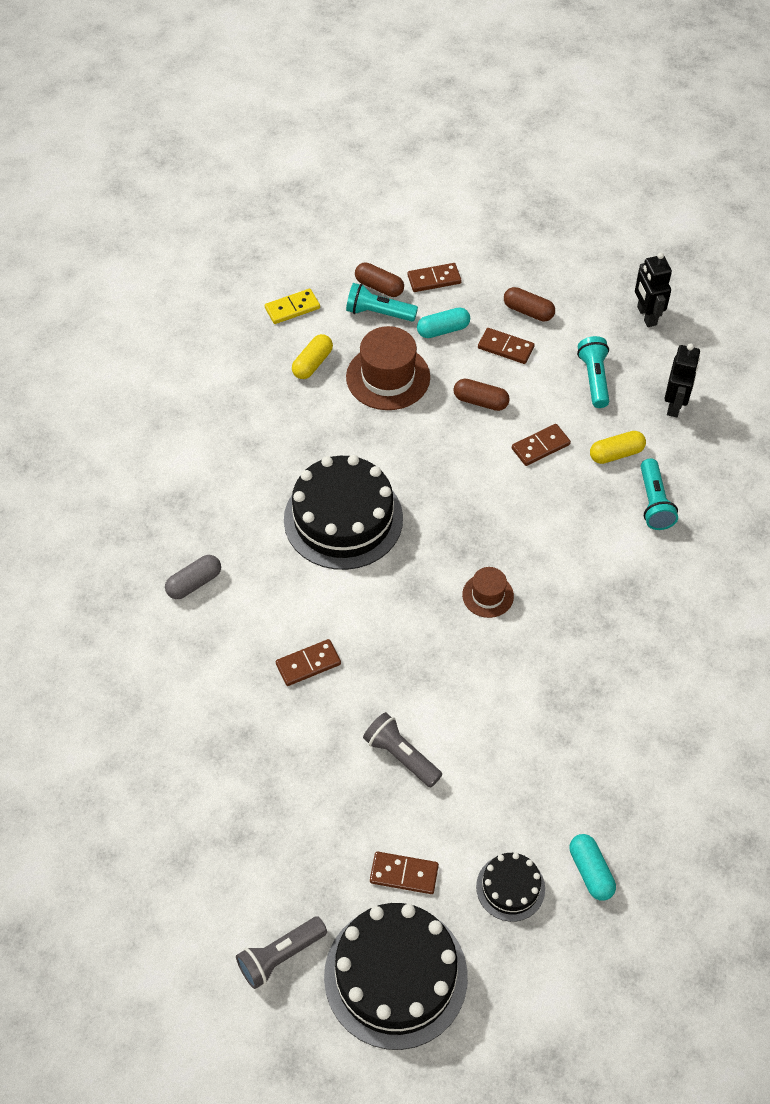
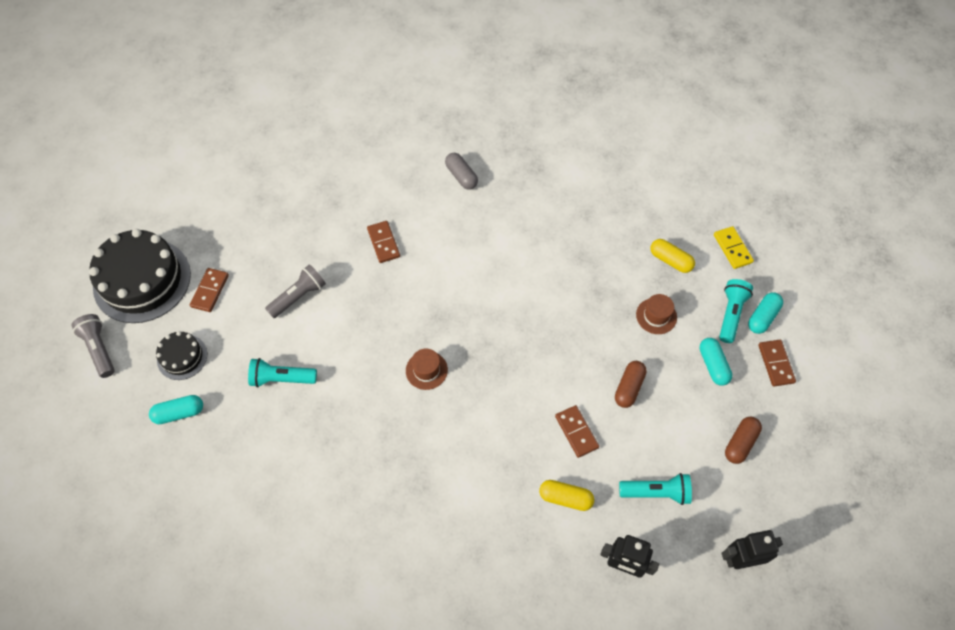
camera: 95 degrees right, 5 degrees up
(280, 956) = (174, 217): grey flashlight -> grey flashlight (99, 349)
(343, 519) = (510, 273): black cake -> none
(379, 287) = (762, 317): brown capsule -> turquoise capsule
(388, 377) = (656, 316): brown hat -> brown hat, size x0.55
(505, 347) = (693, 417): brown domino -> none
(616, 454) = (565, 498): yellow capsule -> yellow capsule turned 60 degrees counterclockwise
(654, 503) = (508, 523): turquoise flashlight -> turquoise flashlight (281, 378)

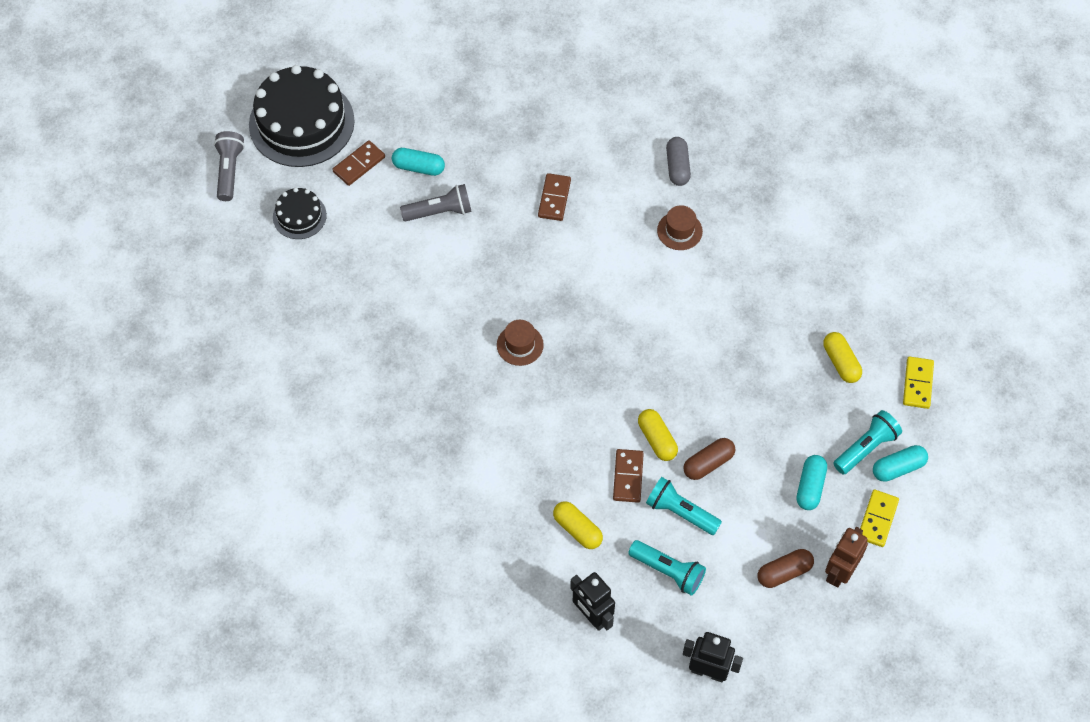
camera: 30 degrees right, 0 degrees up
(179, 413) = (269, 267): turquoise capsule -> turquoise capsule (418, 167)
(281, 378) = (379, 283): turquoise flashlight -> turquoise flashlight (680, 512)
(579, 390) = (657, 439): none -> yellow capsule
(656, 316) = (785, 410): brown hat -> brown hat (679, 231)
(776, 364) = (877, 519): brown domino -> yellow domino
(778, 420) = (839, 572): none -> brown robot

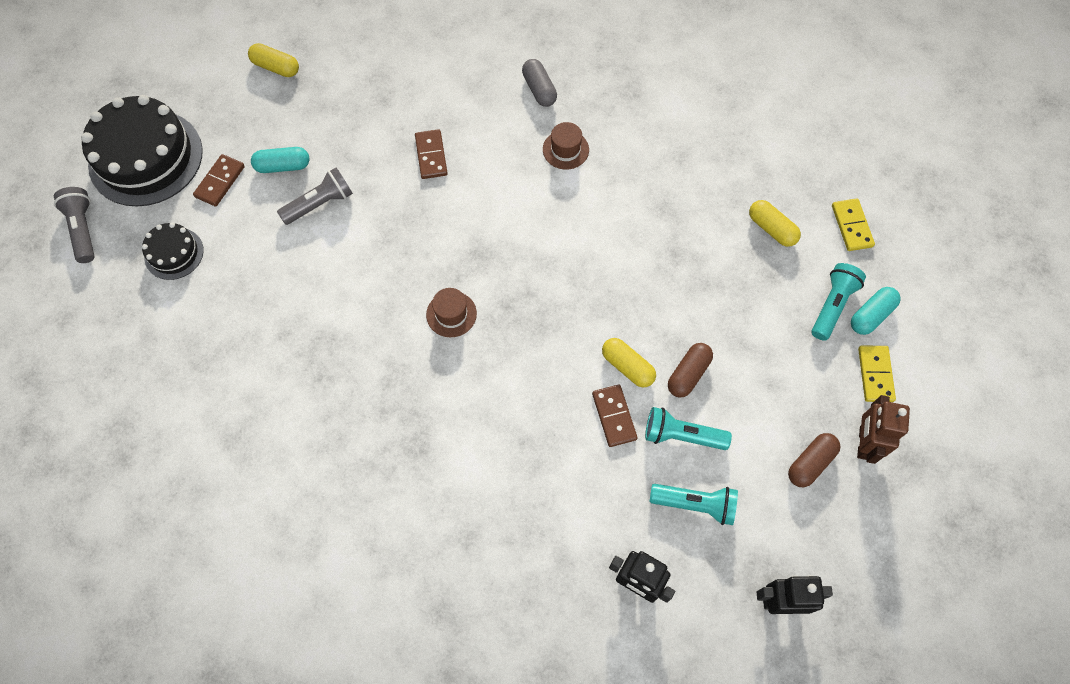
camera: 20 degrees left, 5 degrees up
(577, 529) = (584, 492): yellow capsule -> yellow capsule (276, 67)
(810, 487) = (797, 364): turquoise capsule -> none

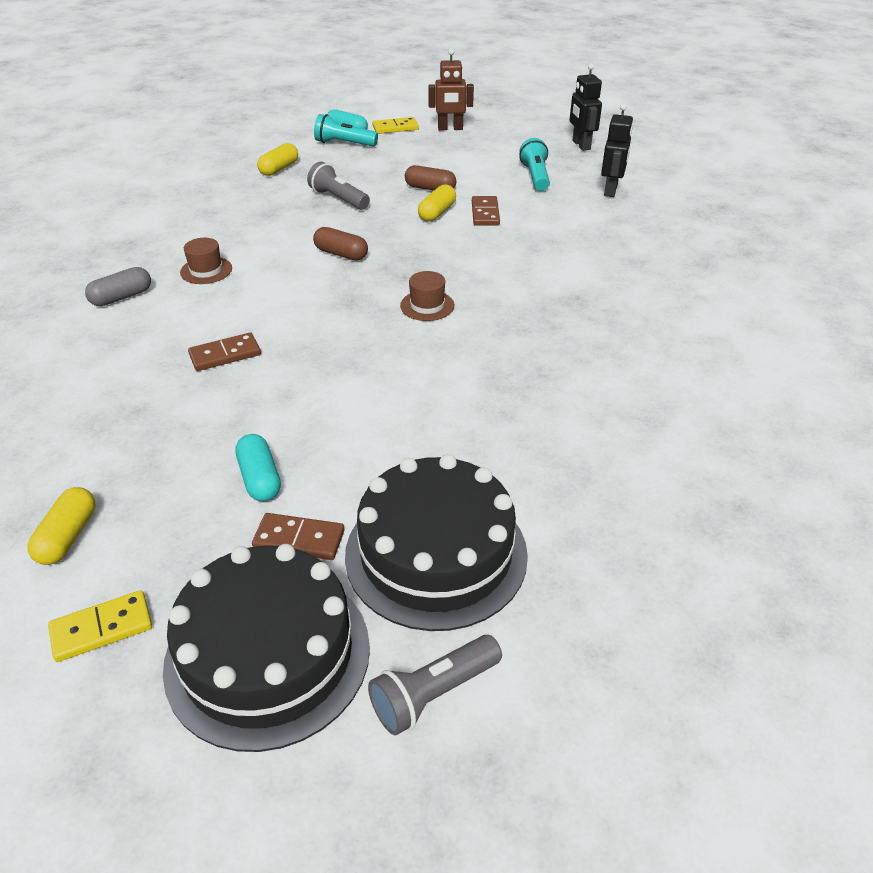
camera: 105 degrees left, 25 degrees down
(174, 253) = (436, 553): black cake -> black cake, size x2.02
(320, 204) = (315, 428): grey flashlight -> grey flashlight (338, 199)
(614, 416) = (485, 213): brown domino -> brown domino turned 60 degrees counterclockwise
(681, 435) = (484, 186): turquoise flashlight -> none
(810, 463) = (476, 143): brown capsule -> brown capsule (341, 254)
(852, 226) = (268, 141): yellow domino -> yellow domino (102, 628)

